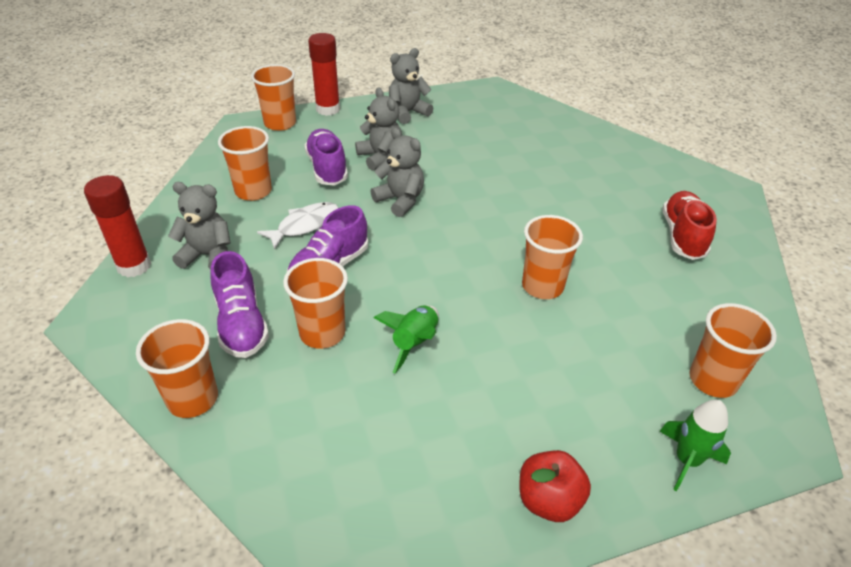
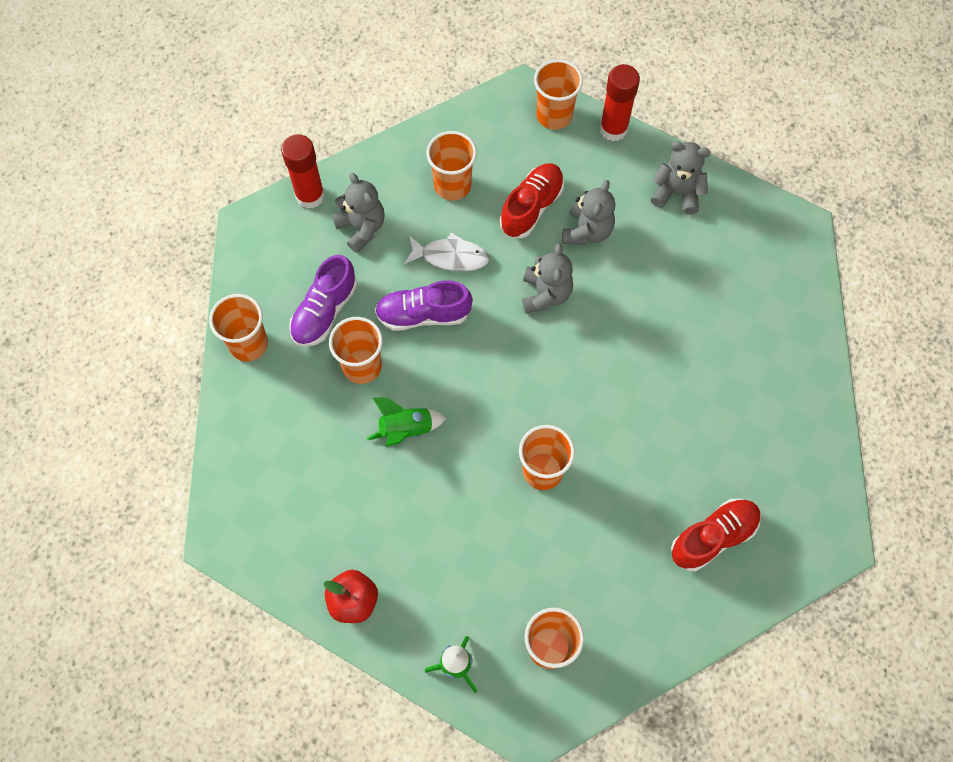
camera: 50 degrees right, 25 degrees up
(327, 168) = (531, 207): purple shoe -> red shoe

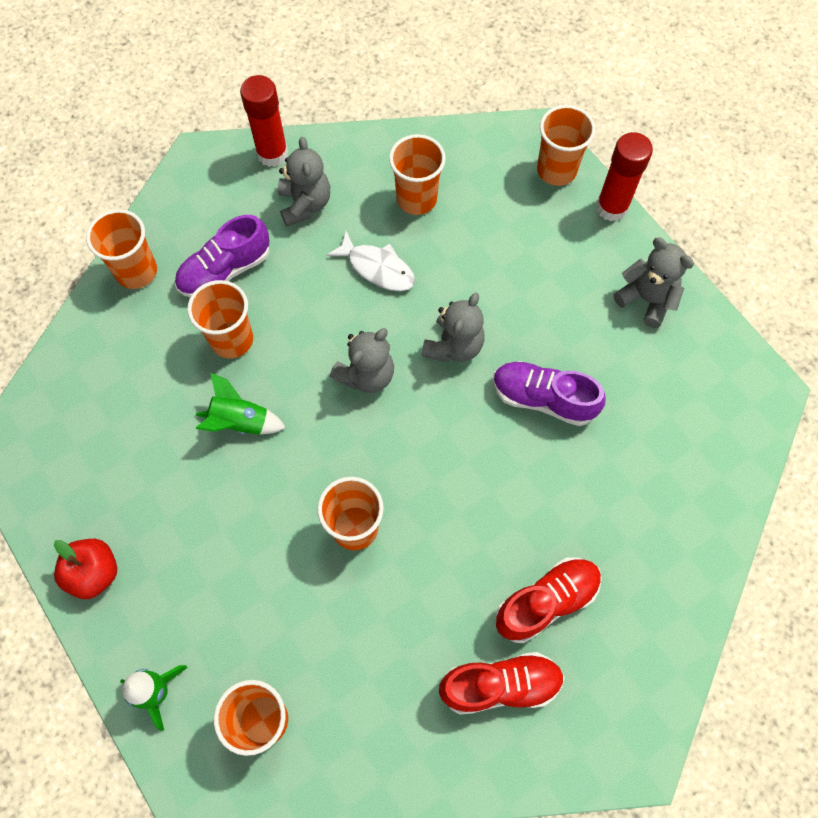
camera: 25 degrees right, 0 degrees up
(423, 314) = (319, 314): purple shoe -> purple shoe (543, 399)
(531, 207) = (485, 252): red shoe -> red shoe (546, 602)
(587, 231) = (530, 299): grey teddy bear -> grey teddy bear (366, 375)

